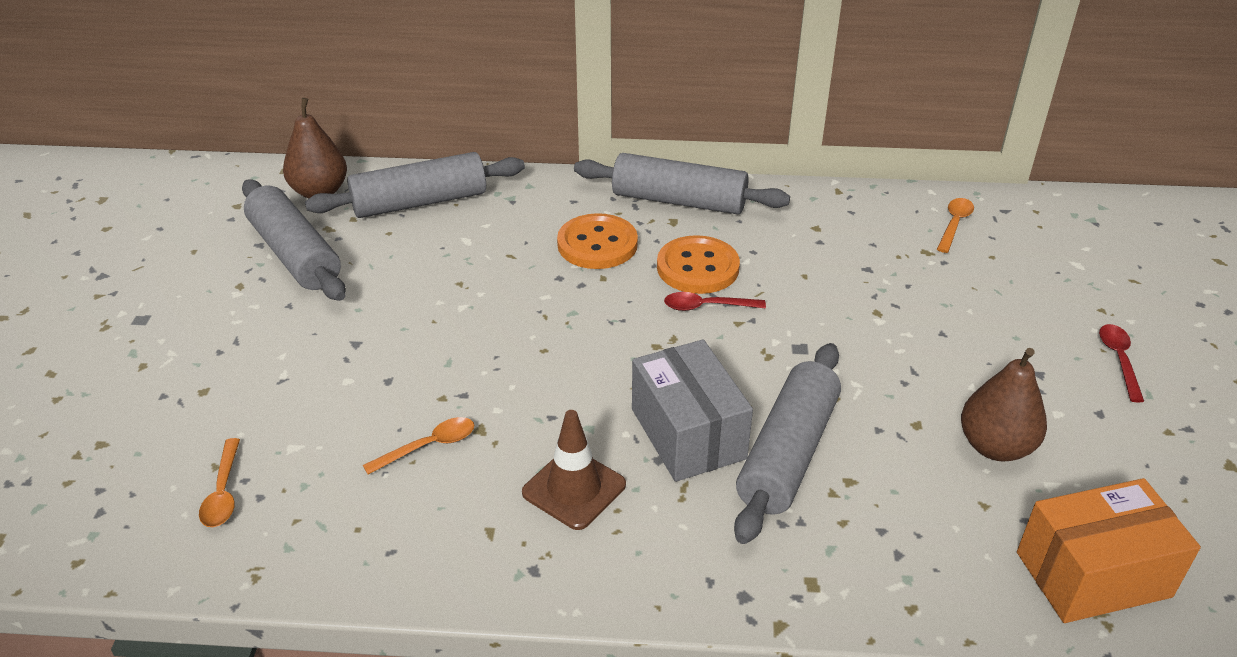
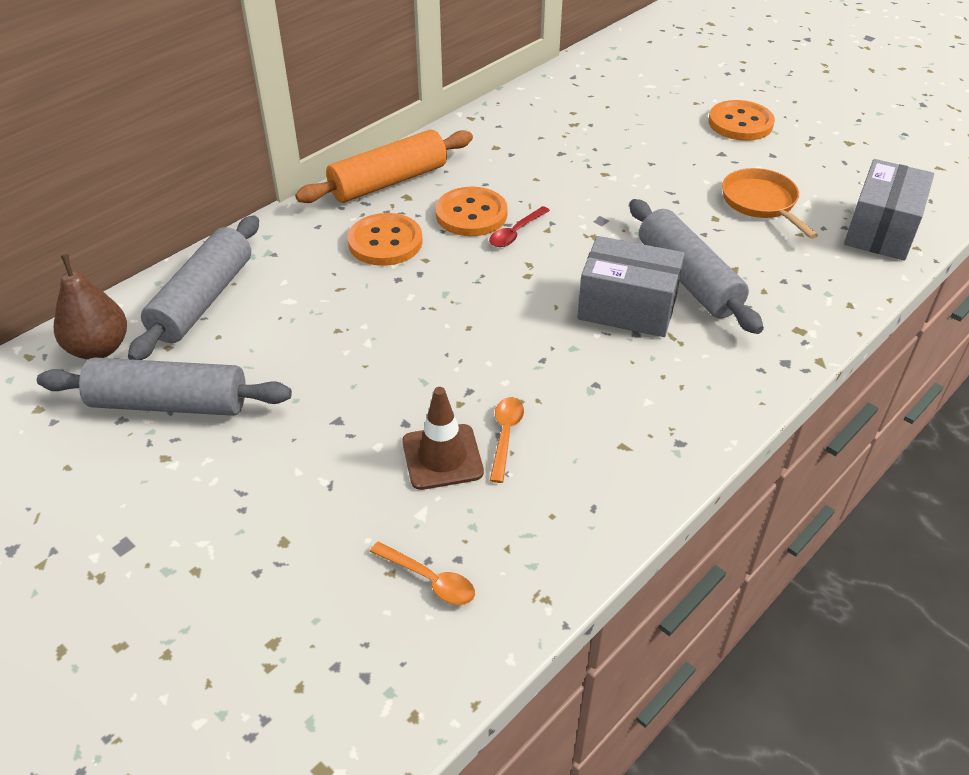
camera: 50 degrees left, 5 degrees up
(574, 489) = (624, 385): brown traffic cone -> brown traffic cone (442, 457)
(679, 201) = (388, 182): grey rolling pin -> orange rolling pin
(954, 224) = (562, 99): orange spoon -> none
(995, 446) = (761, 203): brown pear -> orange pan
(1093, 574) = (881, 230): orange box -> grey box
(1119, 360) = (740, 123): red spoon -> orange button

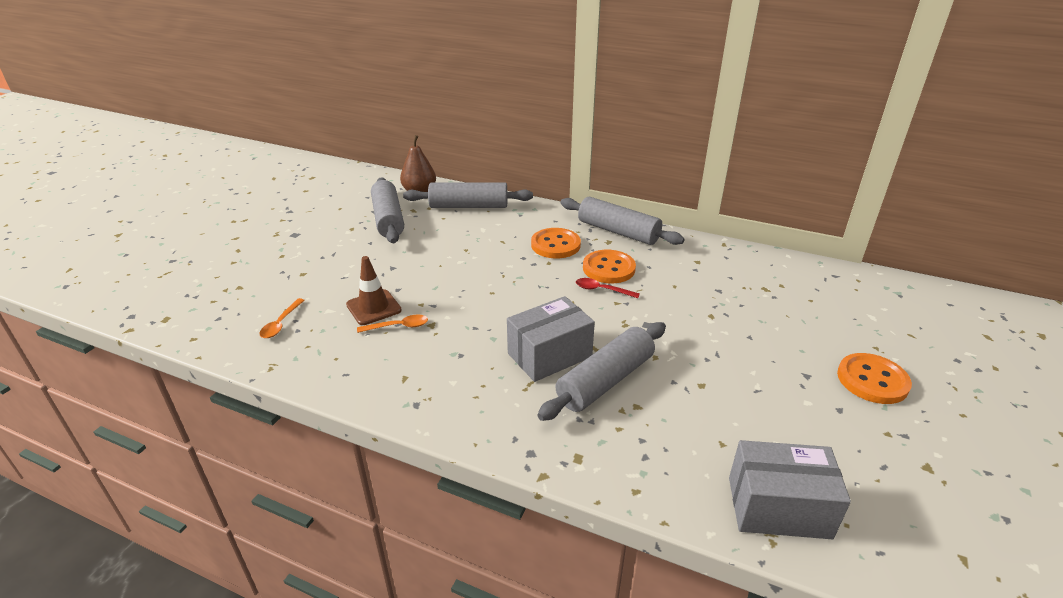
camera: 70 degrees right, 10 degrees down
(388, 182) = (618, 231): orange rolling pin -> grey rolling pin
(627, 308) = (549, 355): grey box -> grey box turned 60 degrees clockwise
(761, 203) = (749, 411): orange pan -> none

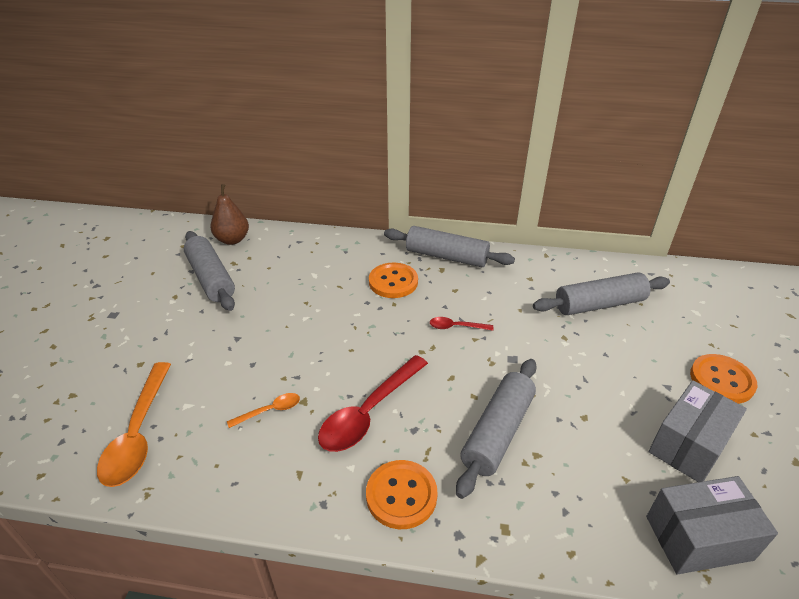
camera: 15 degrees left, 5 degrees up
(281, 324) = (138, 434): orange spoon -> orange spoon, size x2.06
(373, 307) = (235, 392): brown traffic cone -> none
(469, 206) = (290, 249): grey rolling pin -> grey rolling pin (599, 304)
(487, 343) = (369, 412): none -> red spoon
(549, 355) = (434, 413): grey box -> grey box (688, 445)
(608, 268) = (453, 301): orange button -> orange button (401, 495)

